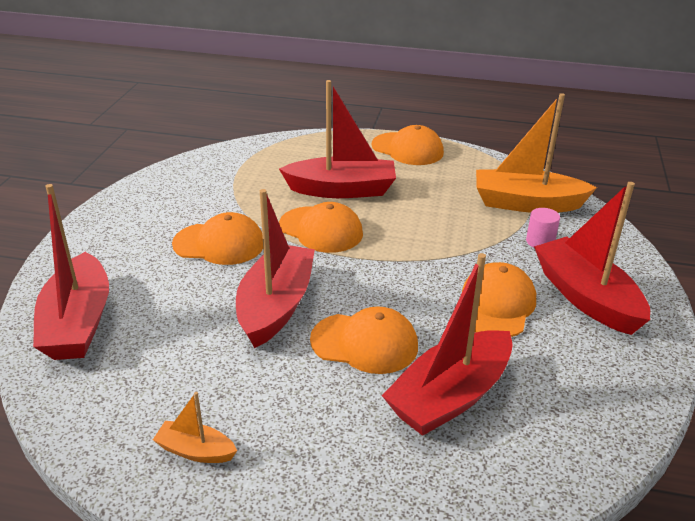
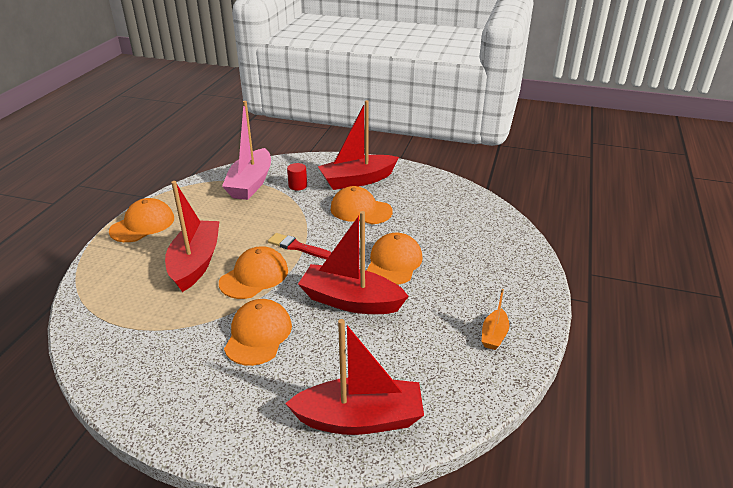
camera: 85 degrees left, 0 degrees up
(386, 255) = (298, 247): none -> red brush
(450, 396) = (440, 235): red boat -> none
(526, 203) = (250, 183): orange boat -> pink boat
(540, 241) = (298, 186): pink cylinder -> red cylinder

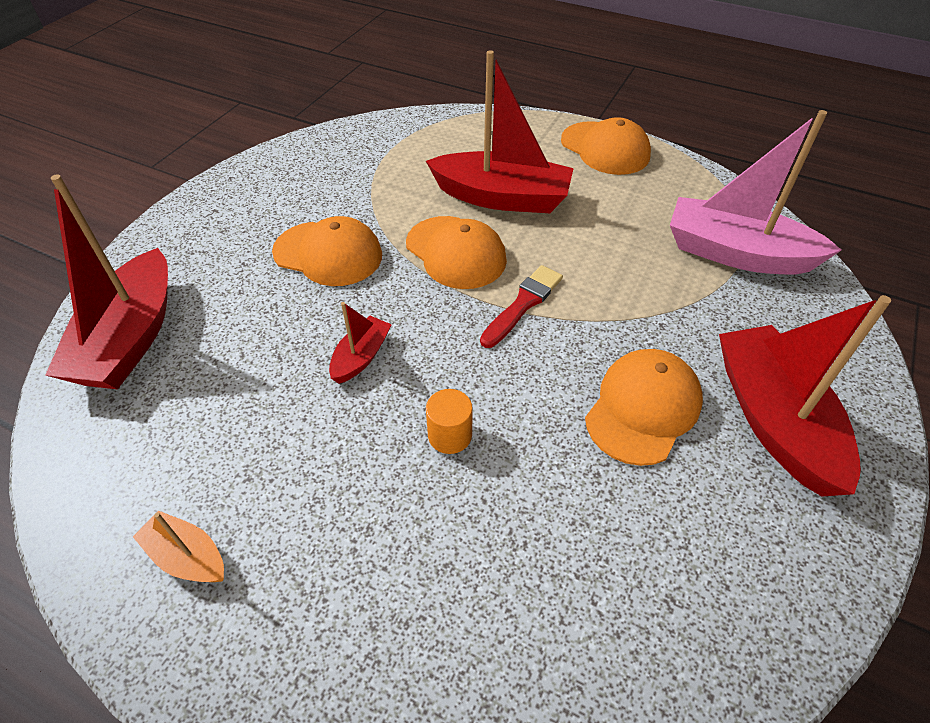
camera: 100 degrees right, 15 degrees up
(298, 186) = (736, 317): red cylinder -> none
(350, 301) = (361, 357): red boat -> red boat, size x0.48
(394, 262) = (450, 435): orange cap -> orange cylinder

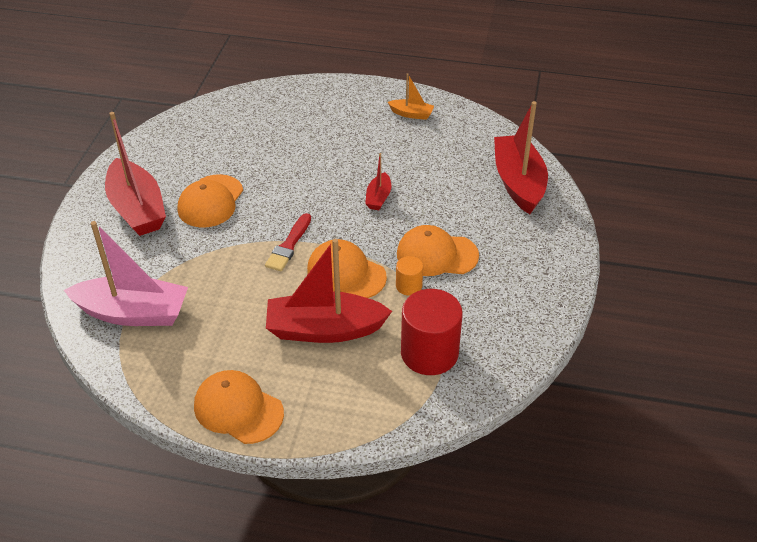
camera: 165 degrees right, 5 degrees down
(399, 159) = (429, 353): none -> red cylinder
(450, 435) = (313, 172): orange cylinder -> orange cylinder (409, 286)

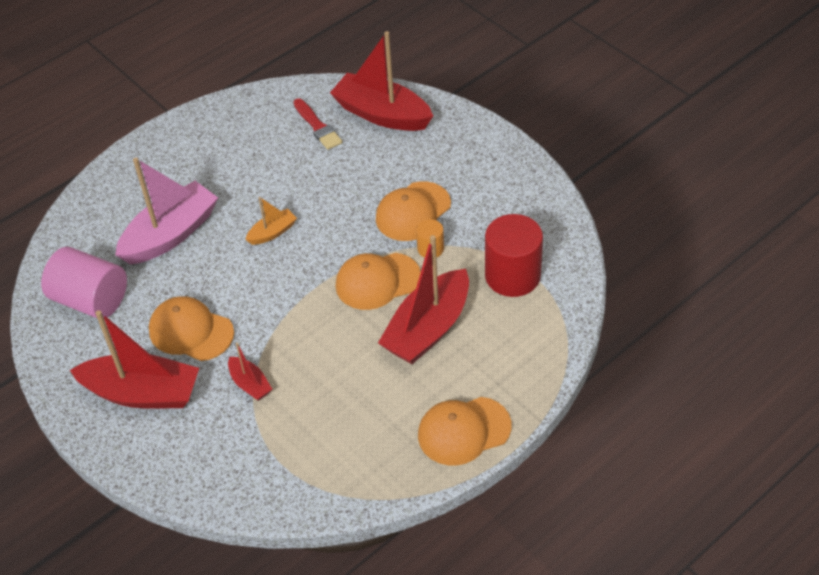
camera: 50 degrees left, 5 degrees up
(133, 313) = (283, 457): pink boat -> pink boat (170, 234)
(198, 140) = (91, 300): none -> pink cylinder
(210, 201) = (191, 331): orange cap -> orange cap turned 150 degrees clockwise
(289, 245) = (306, 303): red brush -> red brush (318, 126)
(378, 197) = (308, 211): red boat -> red boat (250, 384)
(411, 114) = (224, 130): orange boat -> orange boat (272, 232)

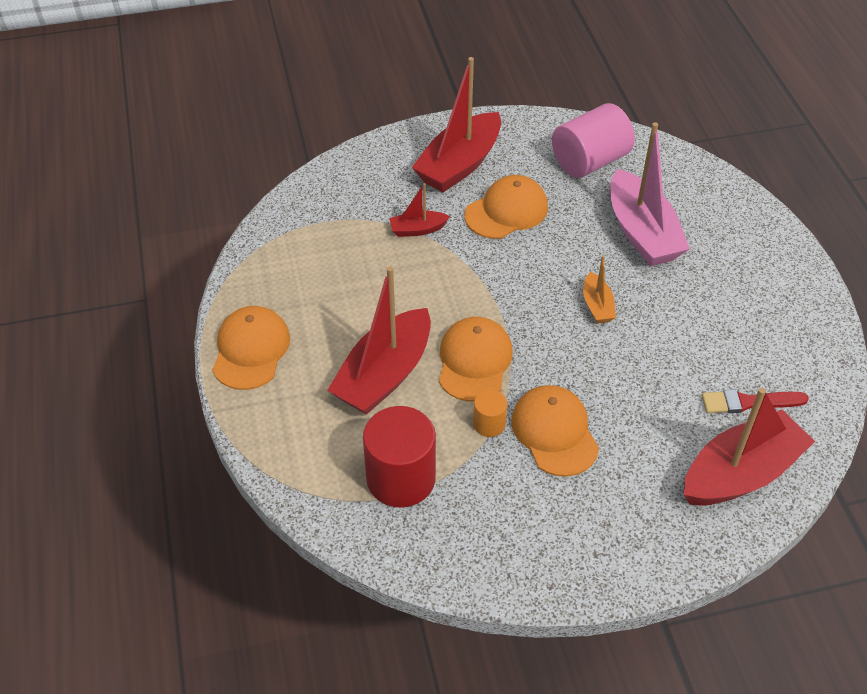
camera: 115 degrees right, 0 degrees up
(428, 329) = (384, 375): red boat -> red boat turned 120 degrees counterclockwise

